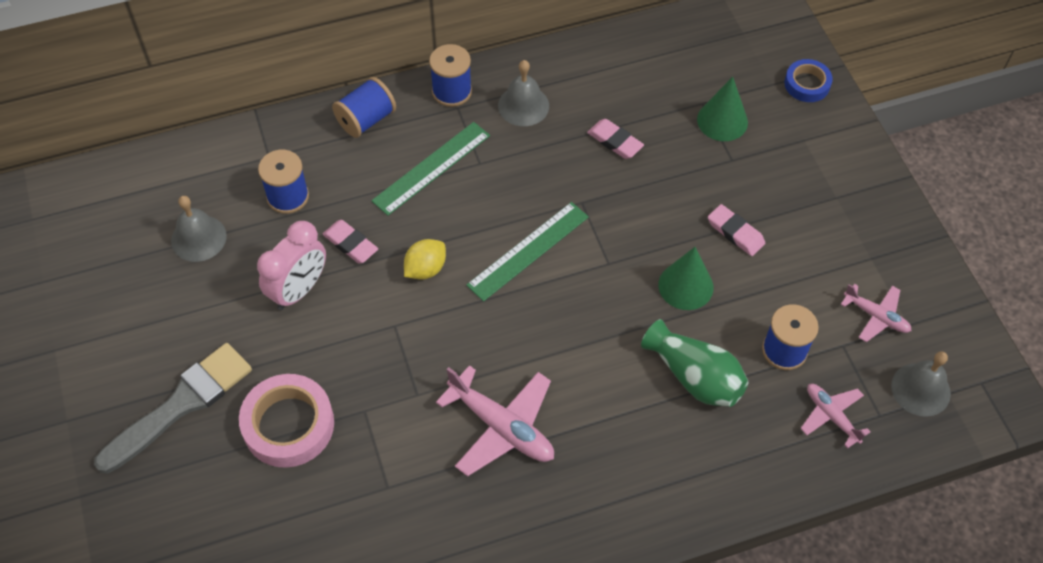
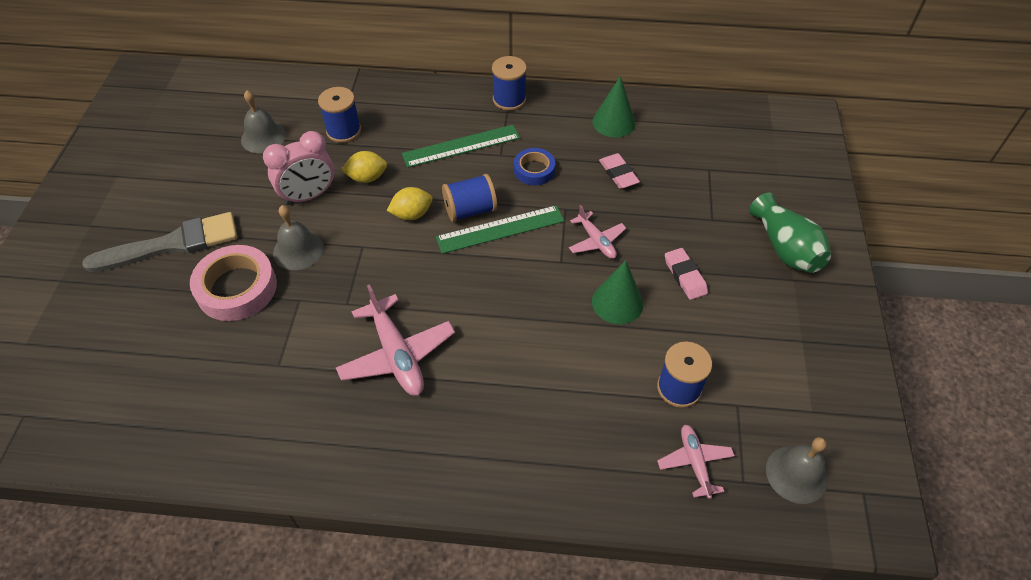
camera: 25 degrees right, 5 degrees down
(350, 244) = (367, 178): pink eraser -> yellow lemon
(366, 120) = (433, 99): blue spool -> blue spool (470, 210)
(523, 105) = (559, 126): grey bell -> grey bell (298, 250)
(695, 377) = (584, 379): green vase -> green vase (785, 248)
(722, 120) = (719, 187): green cone -> green cone (613, 122)
(807, 84) = (810, 183): blue tape -> blue tape (534, 170)
(876, 316) = (782, 392): pink plane -> pink plane (596, 241)

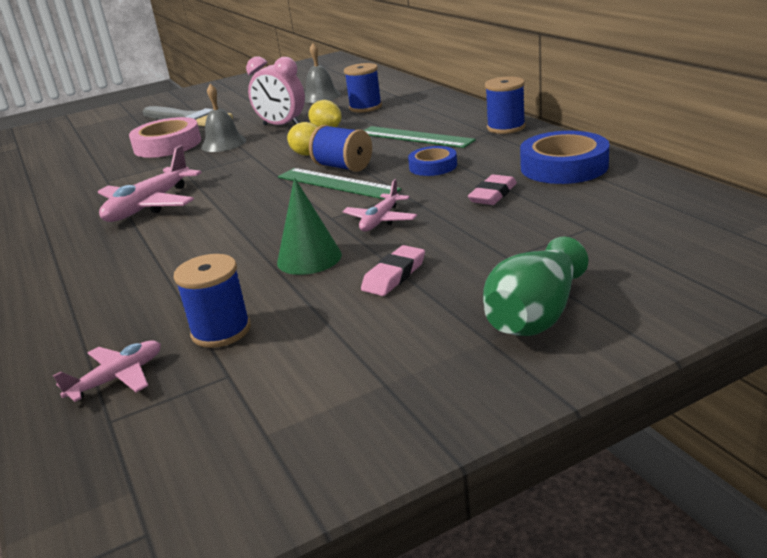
camera: 60 degrees right, 25 degrees down
(613, 122) = (564, 166): green cone -> blue tape
(796, 474) = (144, 458): grey bell -> none

